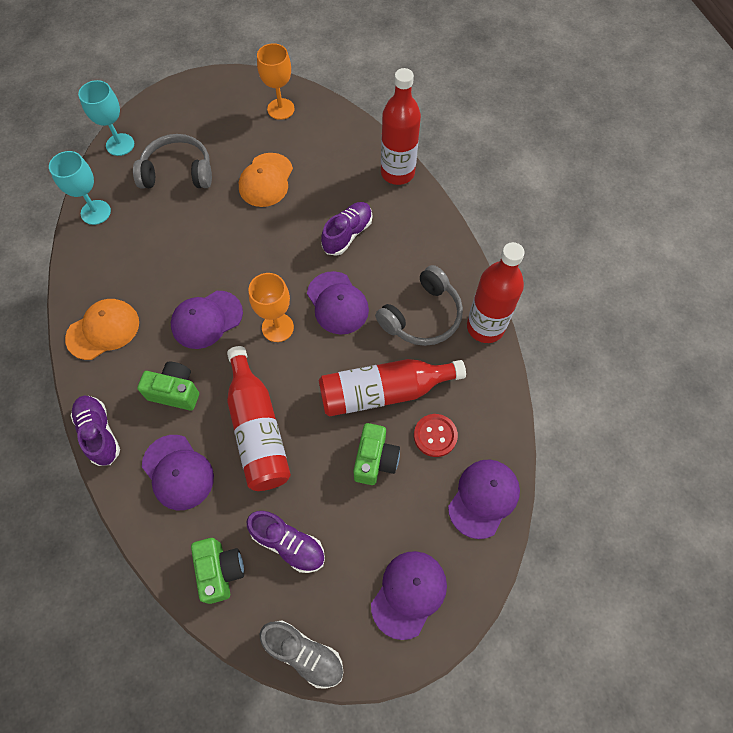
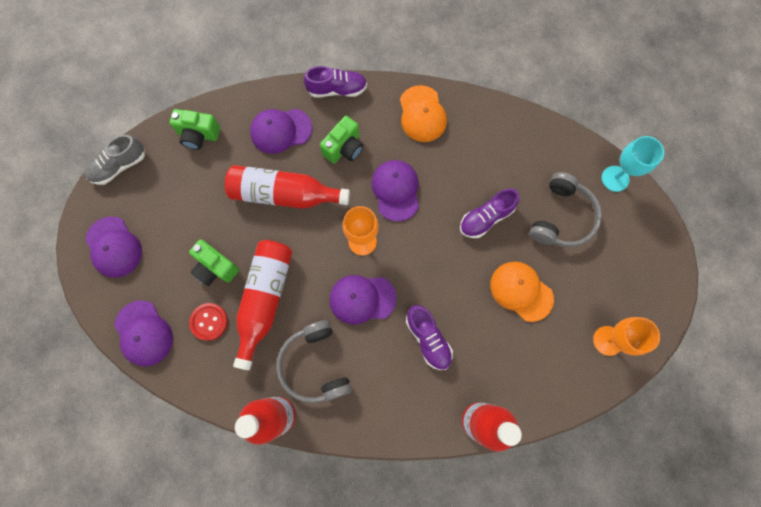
camera: 115 degrees right, 10 degrees up
(95, 212) = (543, 138): turquoise goblet -> none
(288, 544) = (191, 183): purple shoe -> purple shoe (486, 218)

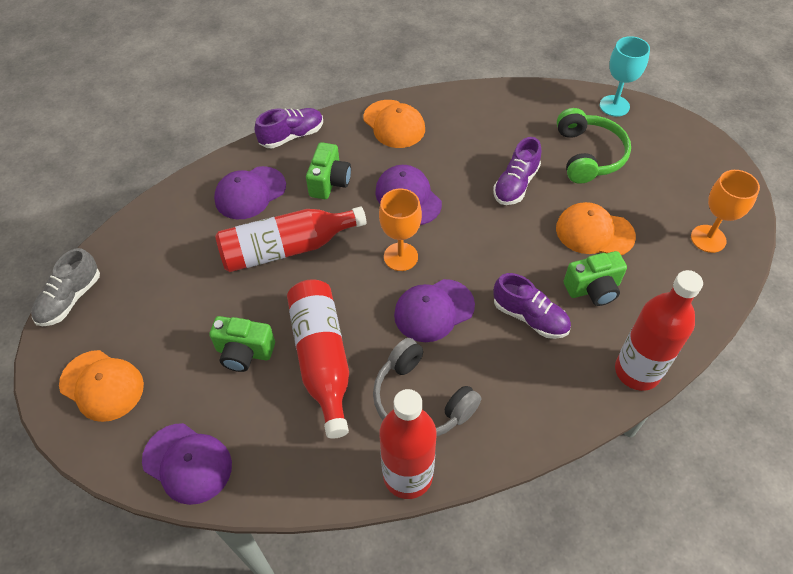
camera: 25 degrees left, 20 degrees down
(114, 247) = (102, 385): purple cap -> orange cap
(198, 135) = (156, 232): green camera -> green camera (593, 289)
(209, 322) = (266, 412): red button -> none
(562, 217) = (588, 155): grey headphones -> green headphones

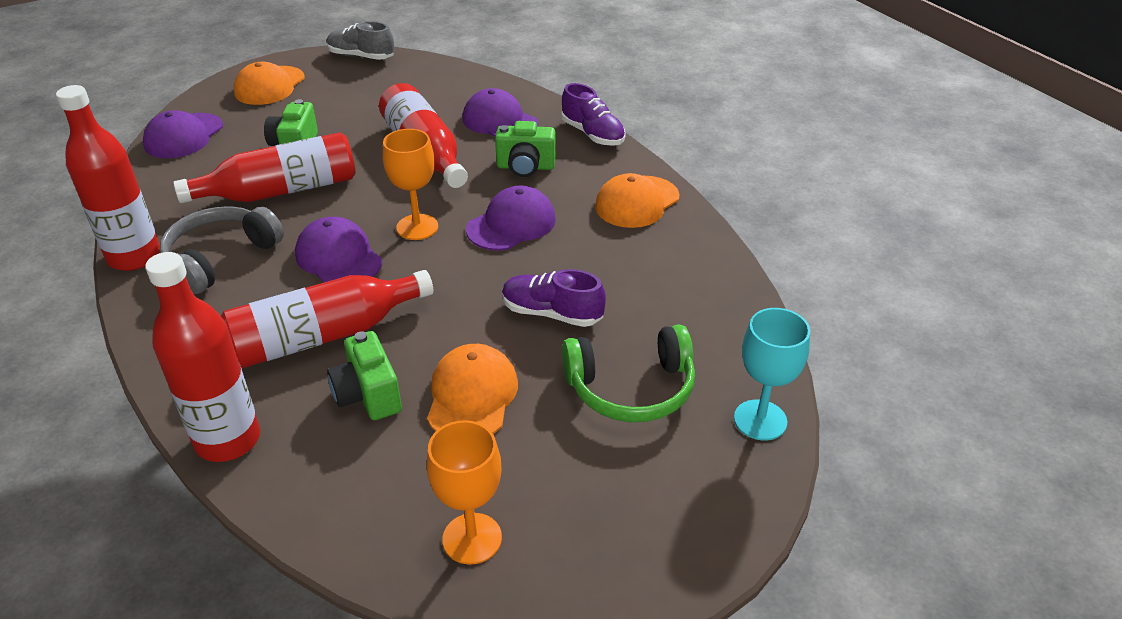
camera: 80 degrees right, 15 degrees down
(530, 317) = (324, 335): purple shoe -> red bottle

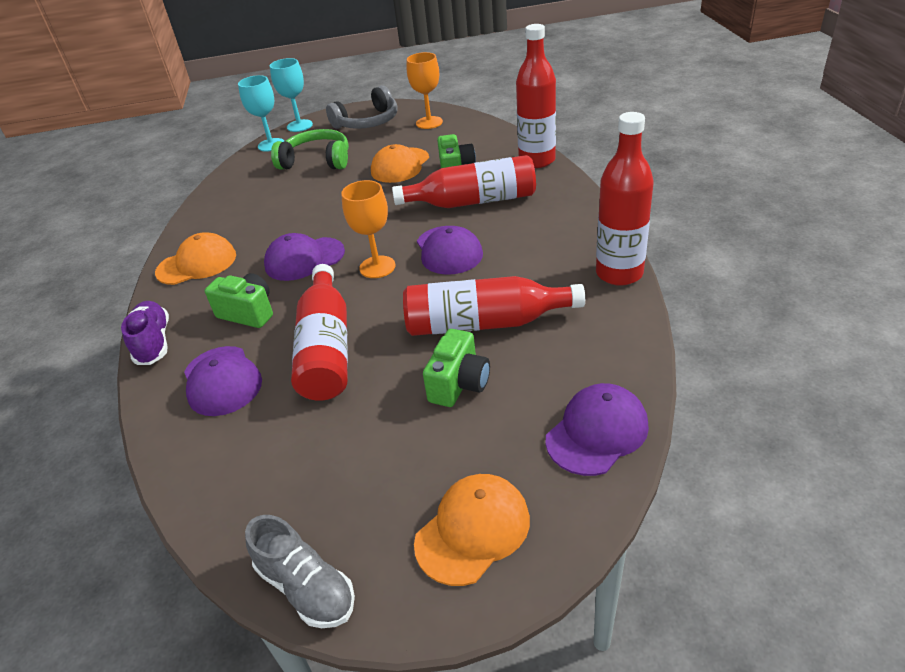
camera: 155 degrees left, 0 degrees up
(220, 258) = (544, 263): grey headphones -> grey headphones (368, 122)
(552, 313) = (327, 197): purple shoe -> none
(759, 490) = (299, 126): none -> turquoise goblet

